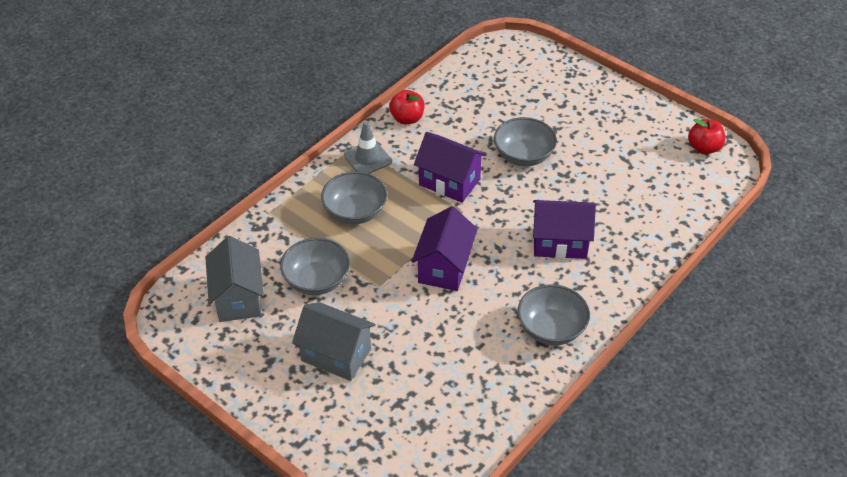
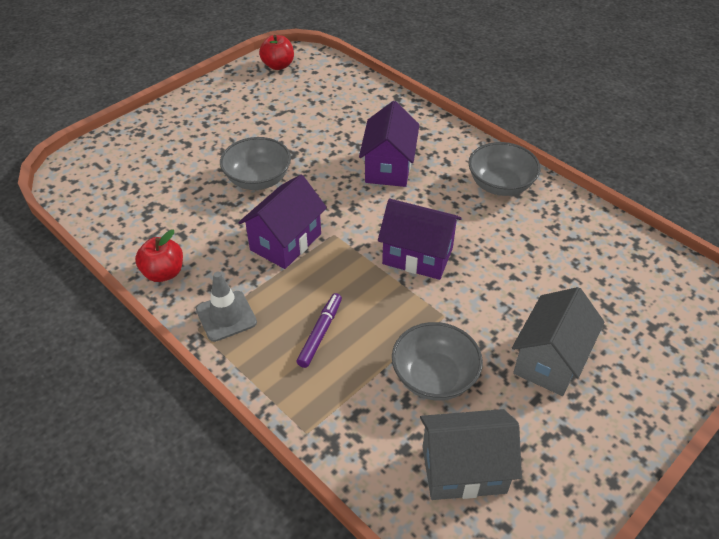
camera: 85 degrees left, 0 degrees up
(355, 212) = (320, 333): grey bowl -> purple marker

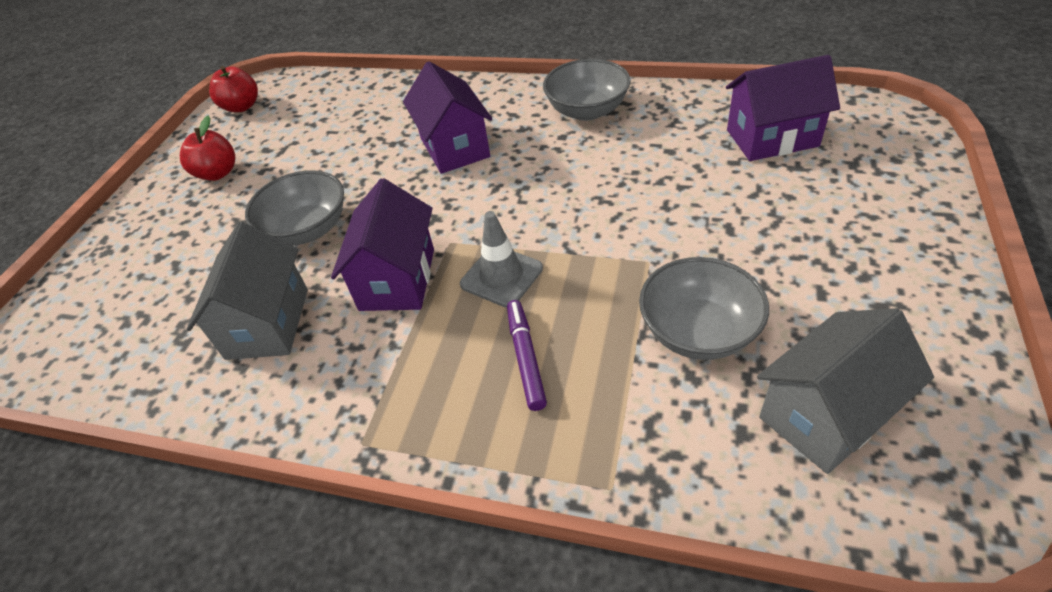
camera: 25 degrees left, 0 degrees up
(164, 273) = (259, 399): red apple -> red apple (218, 173)
(226, 316) = (388, 405): grey traffic cone -> grey traffic cone (501, 276)
(417, 256) = (564, 217): purple house -> purple house (772, 138)
(549, 360) = (795, 246): grey house -> grey house (268, 323)

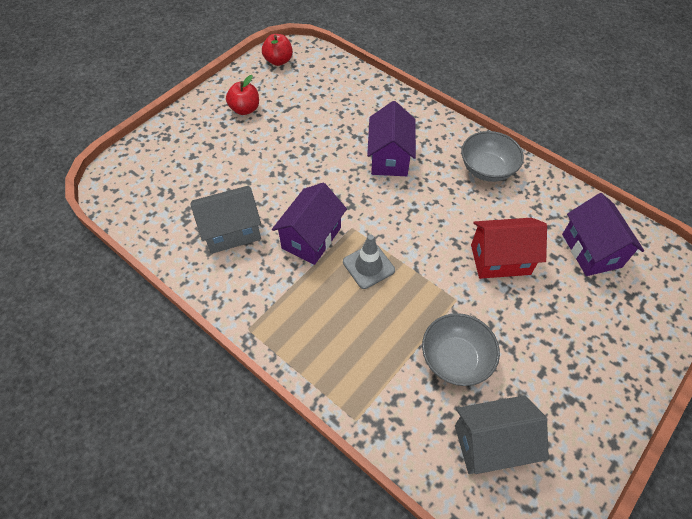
camera: 20 degrees right, 10 degrees up
(268, 323) = (232, 231): grey house -> grey house turned 45 degrees clockwise
(308, 229) = (278, 178): grey bowl -> none
(526, 358) = (354, 325): purple marker -> none
(671, 193) = (500, 259): none -> red house
(772, 138) = (591, 250): purple house -> purple house turned 60 degrees clockwise

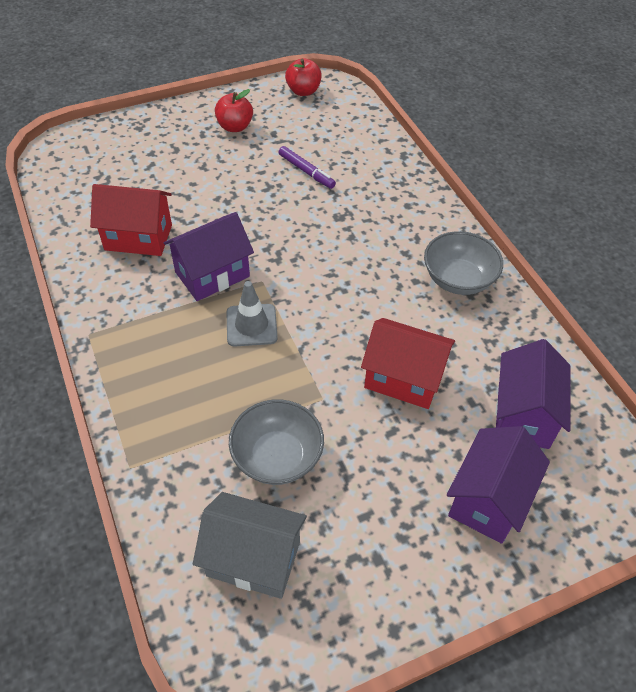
camera: 25 degrees right, 5 degrees down
(232, 231) = (138, 237): grey house -> red house
(325, 126) = (306, 171): none -> purple marker
(389, 158) = (353, 227): purple house -> purple house (488, 499)

